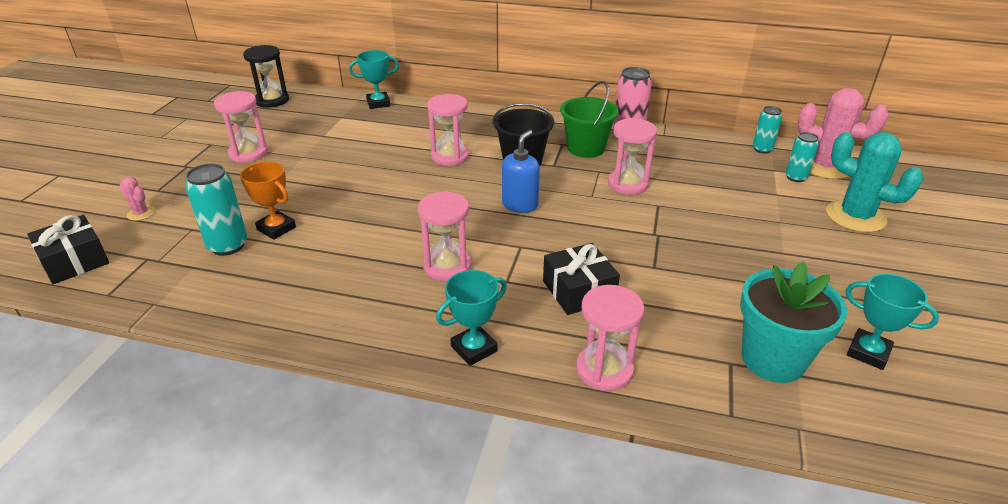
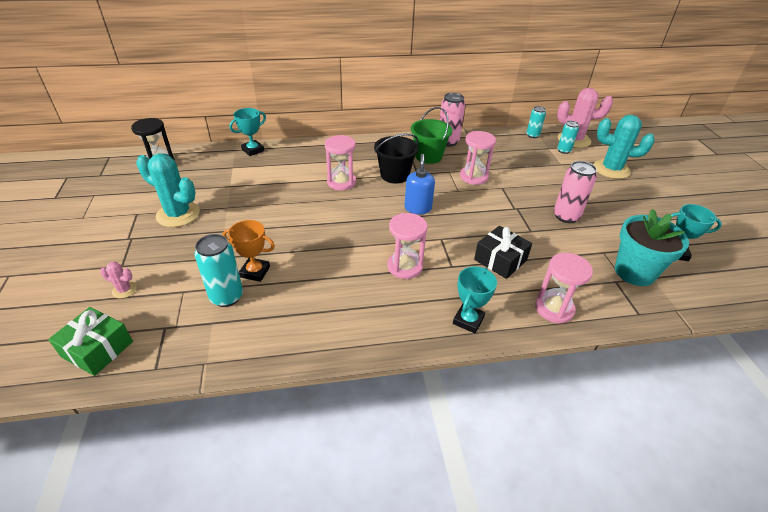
camera: 25 degrees left, 5 degrees up
(75, 261) = (97, 349): black gift -> green gift
(248, 153) = (178, 214): pink hourglass -> turquoise cactus
(724, 261) = (566, 216): none -> pink can

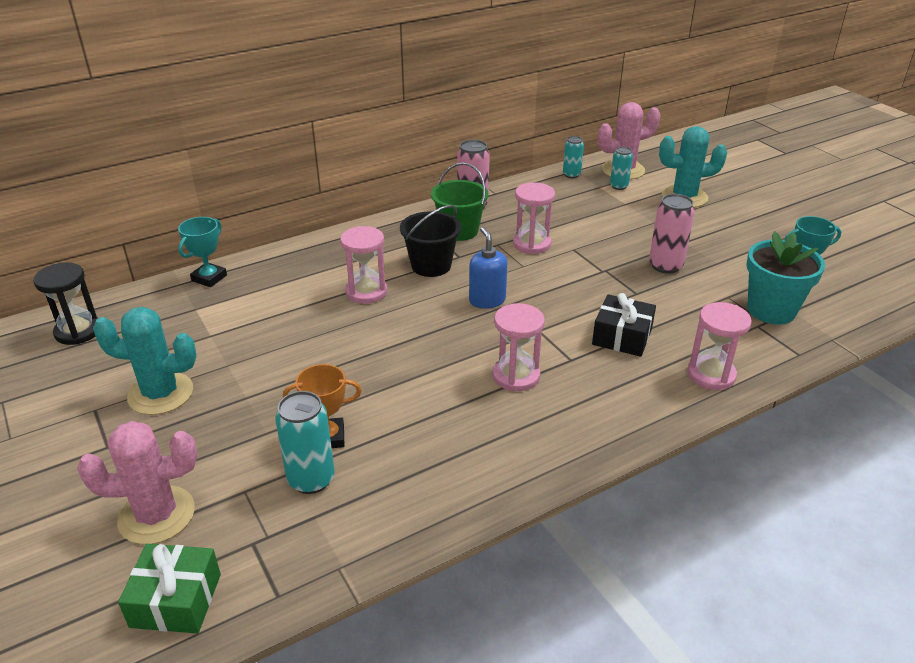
camera: 20 degrees left, 5 degrees down
(124, 290) = (156, 515): pink cactus -> pink cactus, size x2.18
(468, 320) = (627, 416): turquoise trophy -> none

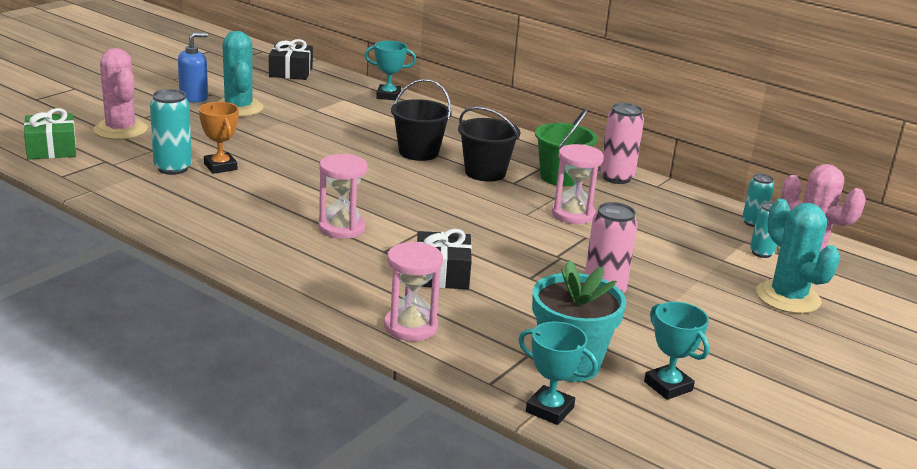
camera: 65 degrees right, 10 degrees down
(78, 331) = (291, 72): black hourglass -> black gift
(366, 292) = (418, 152): pink hourglass -> black bucket
(487, 300) = (449, 203): blue soap dispenser -> blue soap dispenser (194, 97)
(834, 336) = (549, 410): none -> turquoise trophy

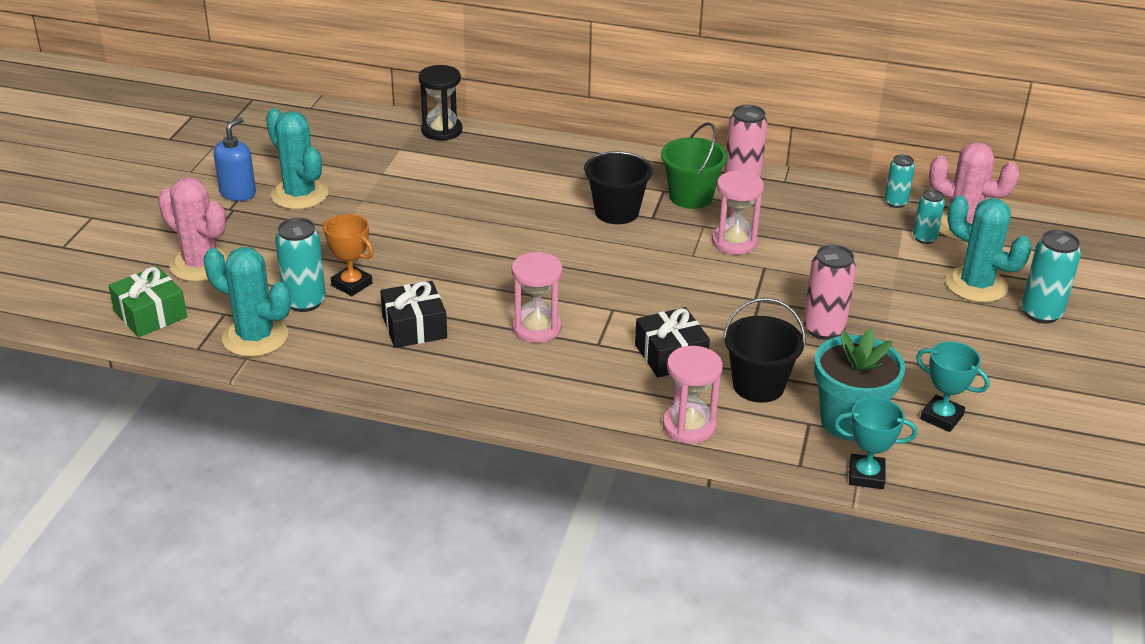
camera: 20 degrees left, 10 degrees up
(112, 180) = (255, 337): none -> turquoise cactus
(291, 72) = (310, 123): black gift -> black gift (414, 327)
(388, 96) = (441, 130): turquoise trophy -> black hourglass
(418, 152) = (533, 203): black bucket -> black bucket (758, 385)
(842, 335) = (1041, 313): none -> turquoise can

